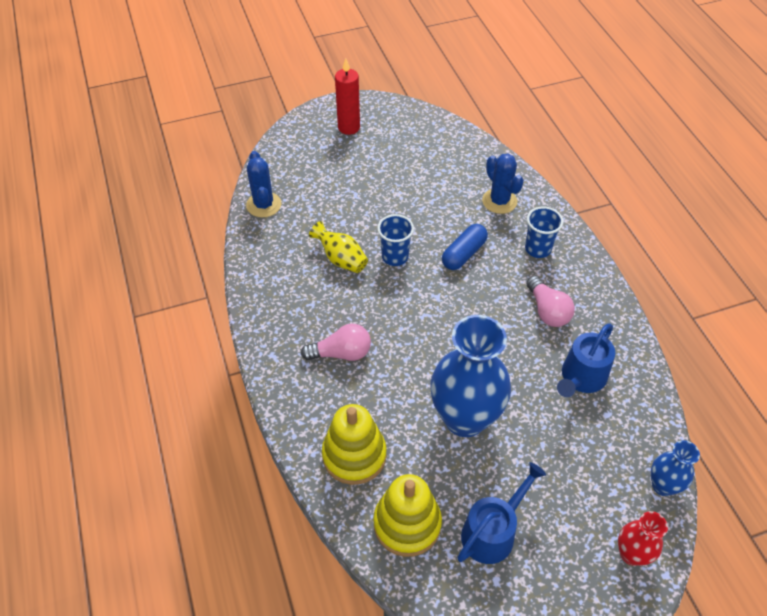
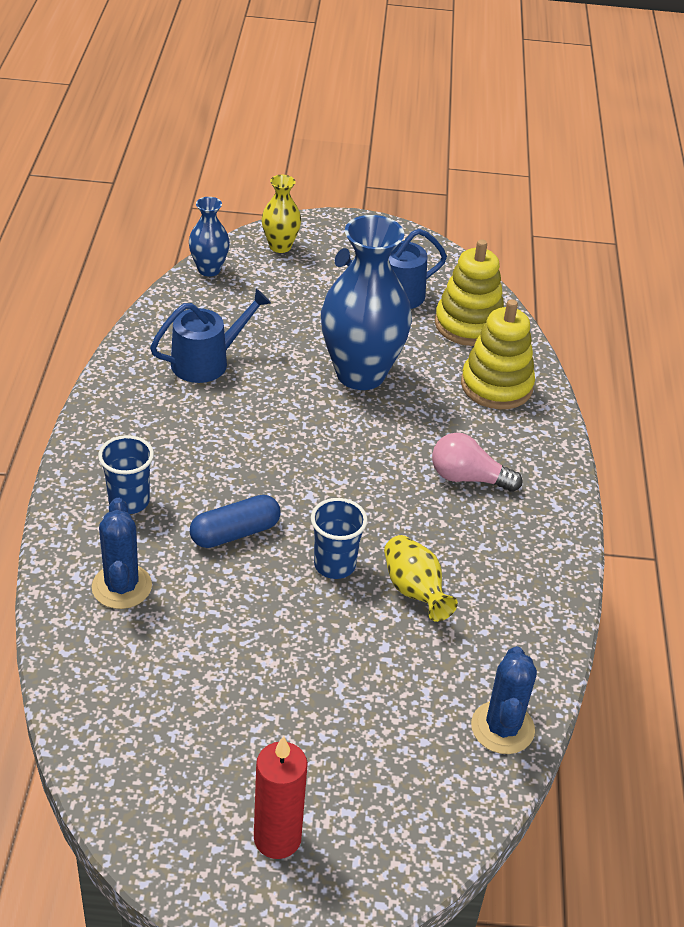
camera: 160 degrees left, 10 degrees down
(547, 311) = (184, 431): pink light bulb -> none
(631, 554) = (280, 246): red vase -> yellow vase

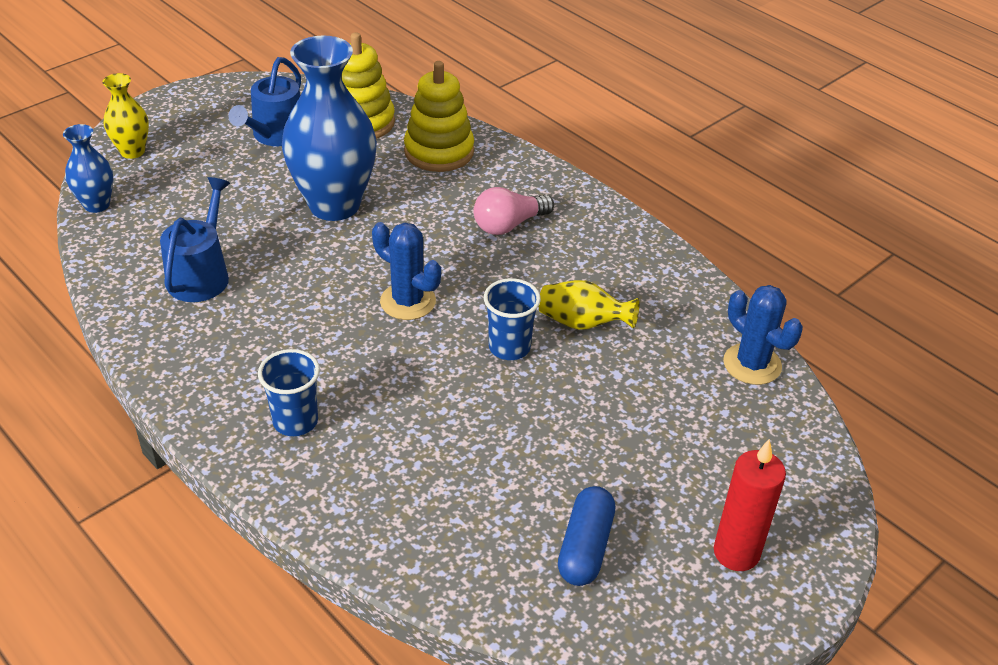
camera: 45 degrees left, 0 degrees up
(122, 586) = (384, 486): blue cactus -> blue cactus (408, 301)
(235, 533) = (410, 380): blue capsule -> blue capsule (585, 547)

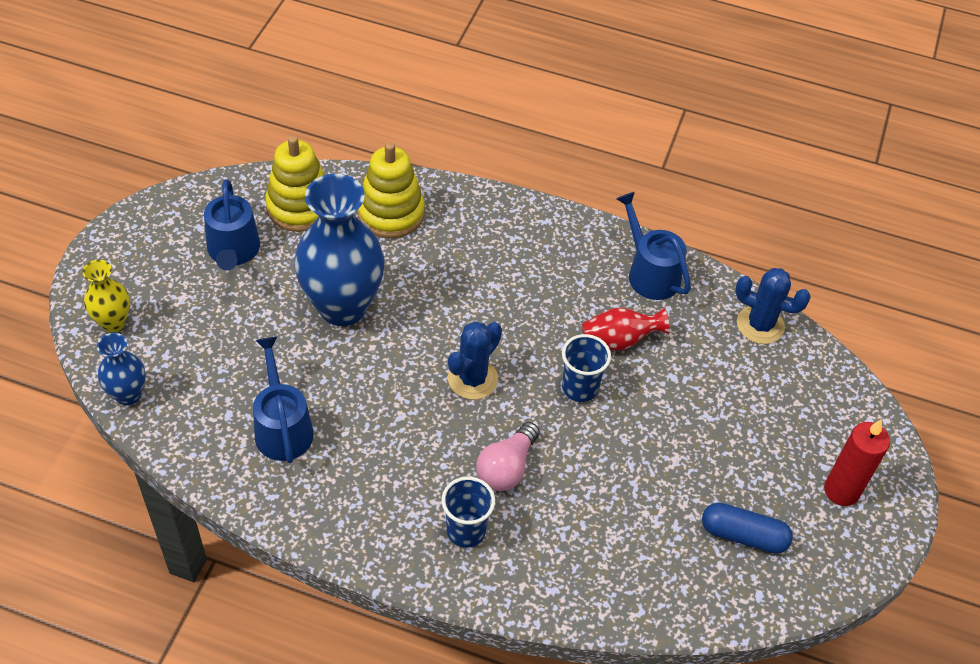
camera: 30 degrees left, 10 degrees up
(408, 301) = (473, 379): blue cactus -> blue cactus turned 60 degrees counterclockwise
(509, 225) = (500, 268): pink light bulb -> pink light bulb (507, 467)
(582, 323) = (619, 341): yellow vase -> red vase
(585, 547) = (743, 535): blue capsule -> blue capsule turned 60 degrees counterclockwise
(661, 279) = (650, 273): none -> blue watering can

